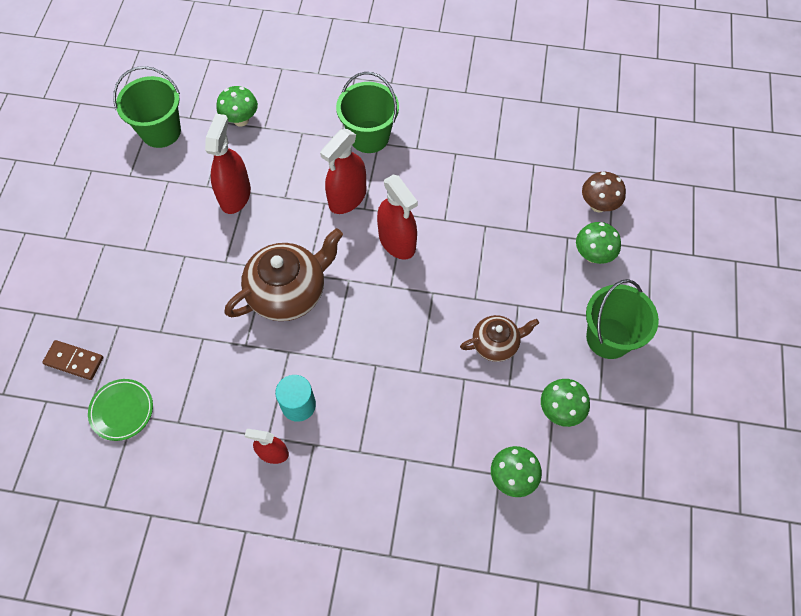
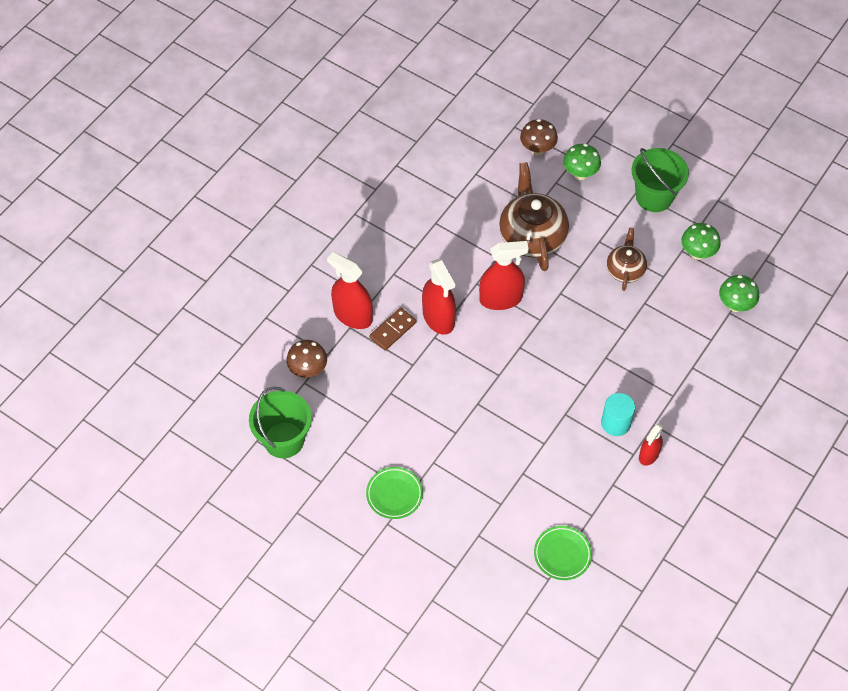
camera: 65 degrees left, 5 degrees down
(74, 361) = (497, 579): brown domino -> brown domino (392, 330)
(137, 237) = (394, 494): none -> green plate
(235, 195) = (390, 402): red spray bottle -> red spray bottle (353, 315)
(241, 120) = (308, 370): green mushroom -> brown mushroom
(288, 292) = (509, 394): brown teapot -> brown teapot (532, 236)
(369, 137) = (383, 278): green bucket -> none

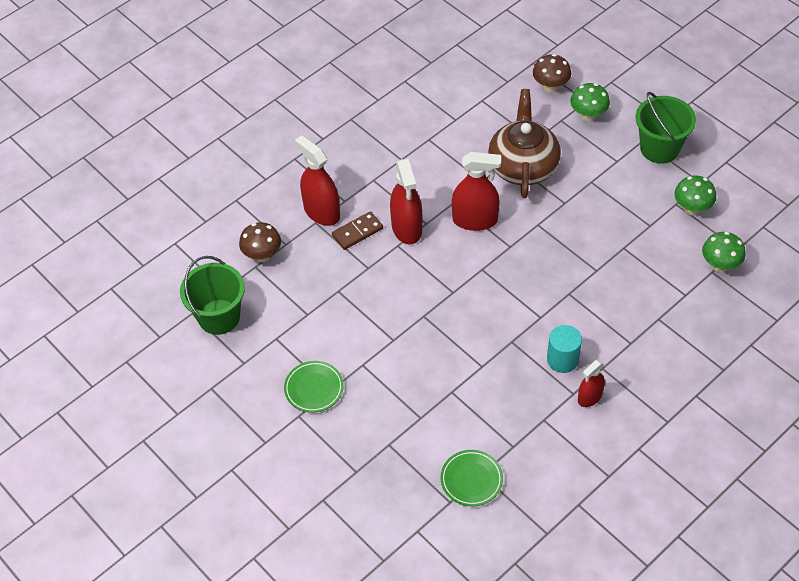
camera: 15 degrees right, 5 degrees down
(625, 270) = (611, 213): brown teapot -> none

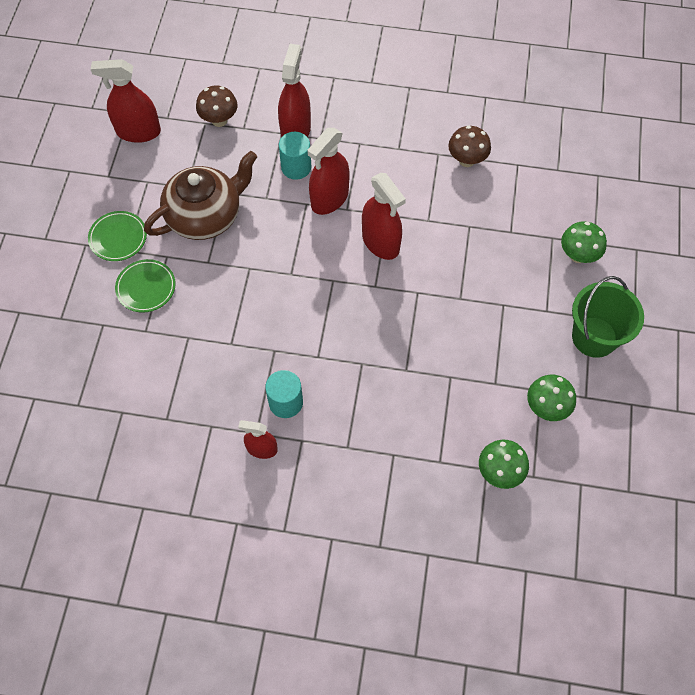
camera: 50 degrees right, 10 degrees up
(219, 317) = (138, 132): green bucket -> red spray bottle
(357, 232) = (296, 167): brown domino -> turquoise cylinder
(471, 480) = (110, 408): green plate -> green plate (146, 288)
(523, 166) = (472, 241): brown teapot -> brown teapot (205, 216)
(550, 87) = (583, 206): brown mushroom -> brown mushroom (467, 160)

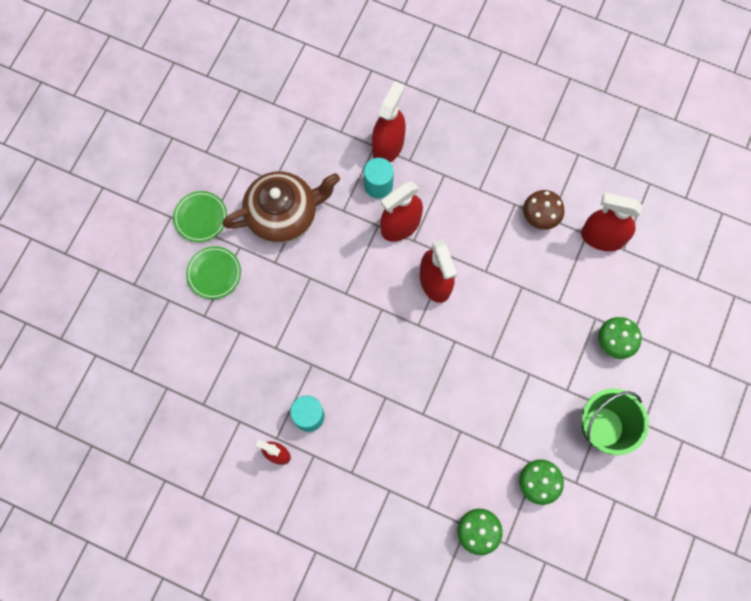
camera: 15 degrees right, 10 degrees up
(138, 132) = (243, 112): red spray bottle -> red spray bottle (602, 237)
(219, 120) = (320, 118): brown mushroom -> none

